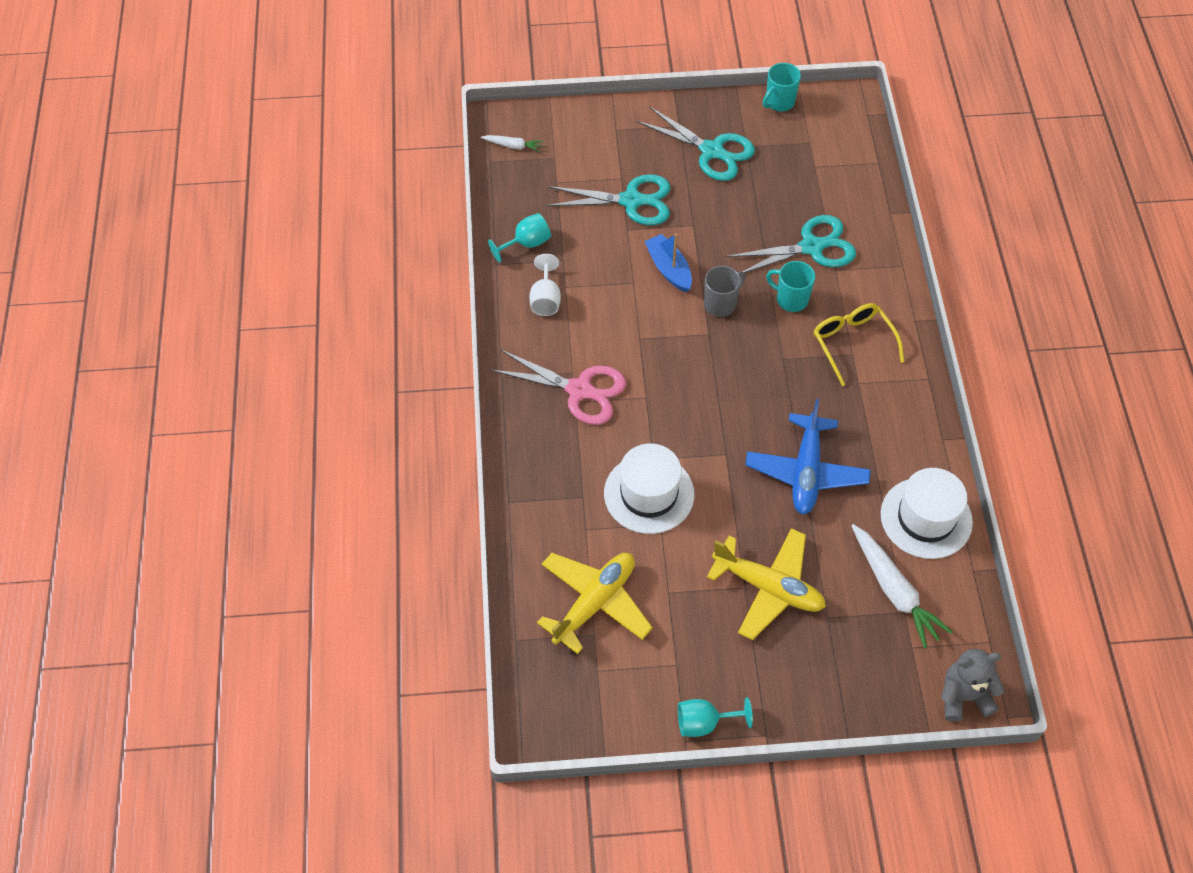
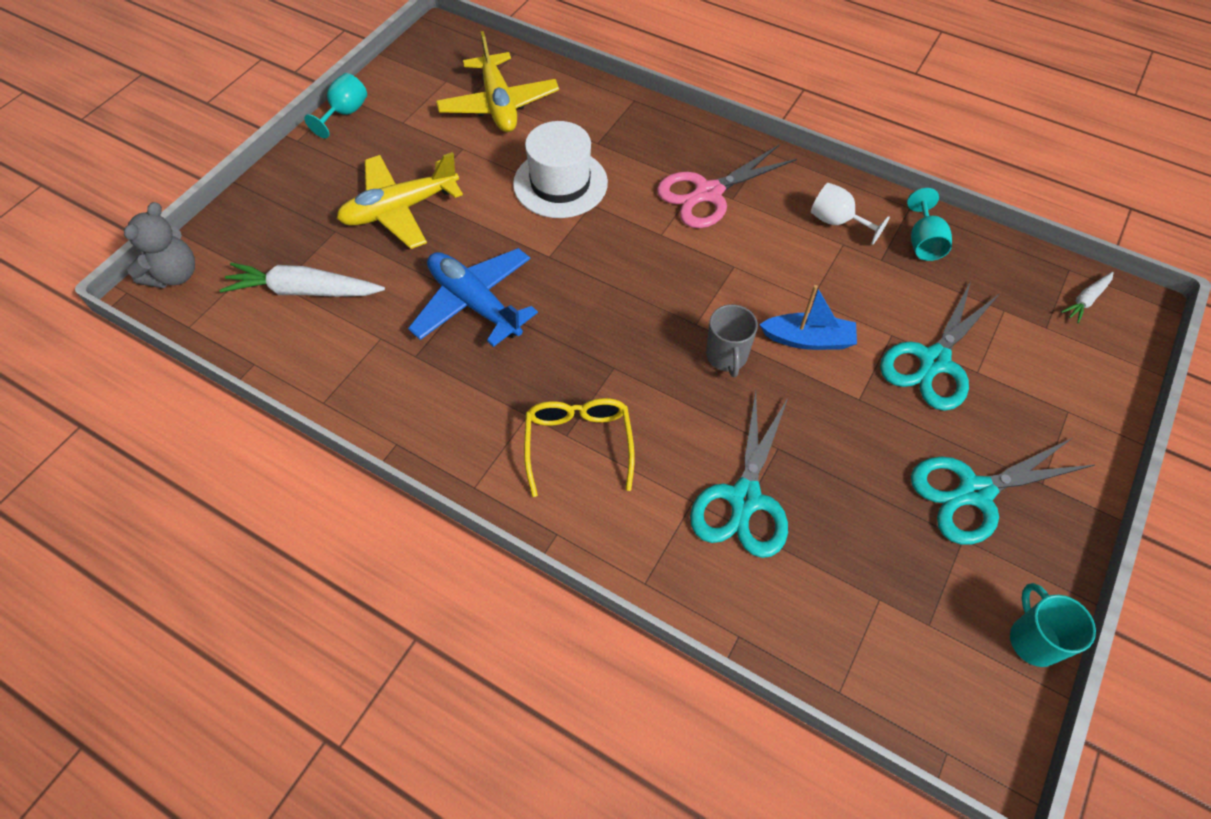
camera: 125 degrees right, 0 degrees up
(791, 299) = (684, 426): turquoise mug -> none
(853, 344) = (578, 445): yellow glasses -> yellow glasses turned 105 degrees counterclockwise
(926, 518) = (337, 364): white hat -> none

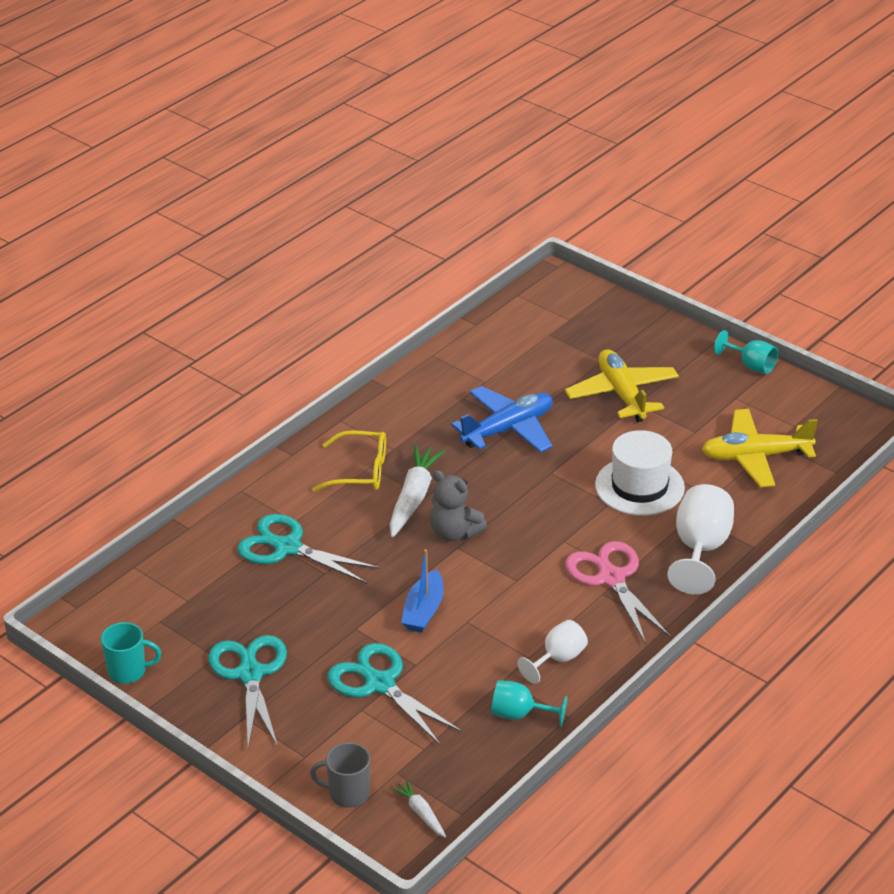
camera: 100 degrees right, 20 degrees down
(175, 275) = (570, 286): grey teddy bear -> grey teddy bear (454, 533)
(304, 291) = (541, 346): white carrot -> white carrot (413, 498)
(647, 134) = (700, 549): none -> white goblet
(726, 357) = (418, 559): grey mug -> grey mug (348, 794)

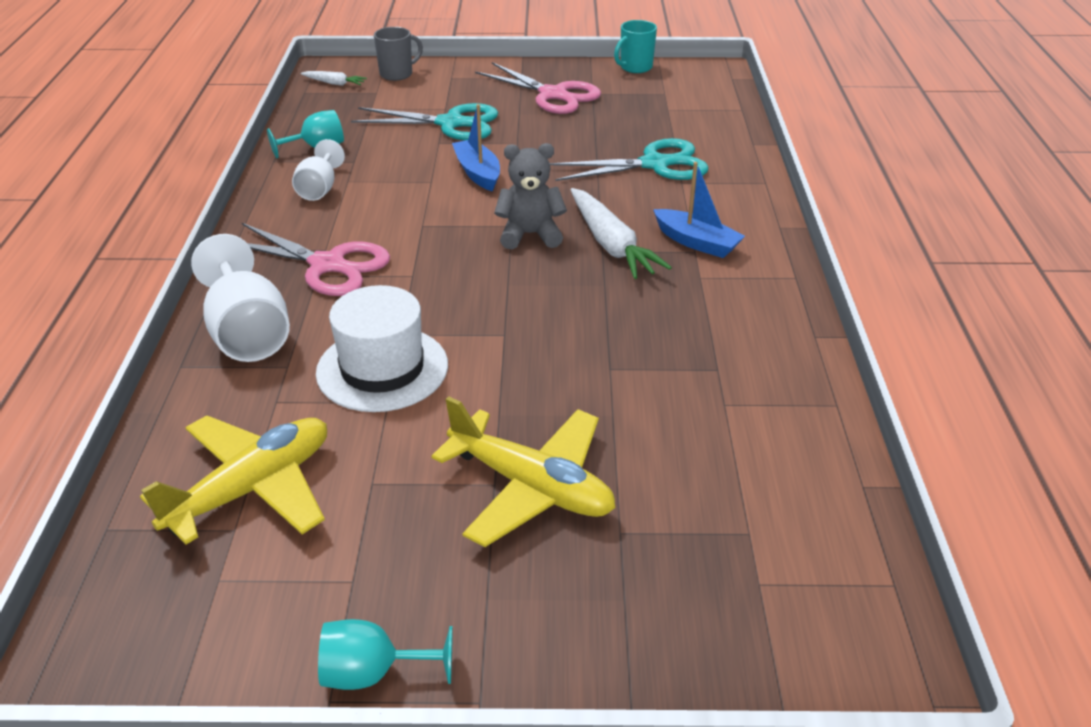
camera: 140 degrees right, 0 degrees up
(250, 674) = (553, 95): turquoise scissors -> pink scissors
(359, 471) = (696, 242): yellow glasses -> blue boat
(508, 429) = (614, 358): blue plane -> none

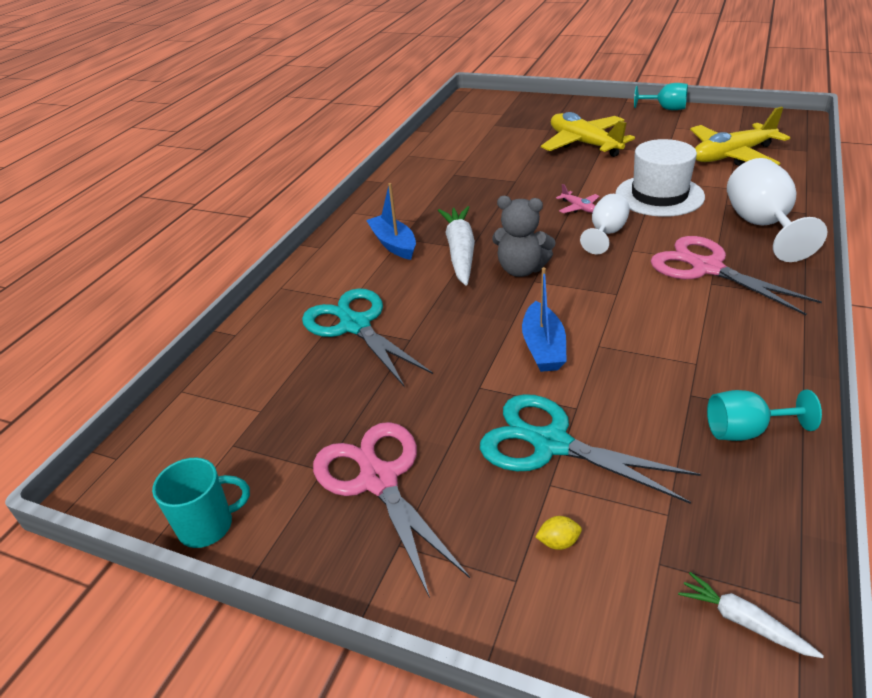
camera: 155 degrees left, 0 degrees up
(319, 189) = (729, 356): white goblet -> white goblet (606, 234)
(397, 74) = (615, 624): grey mug -> none
(433, 90) = (558, 542): none -> yellow lemon
(494, 329) = (578, 207): none -> pink plane
(654, 164) = (355, 326): turquoise scissors -> turquoise scissors turned 45 degrees clockwise

